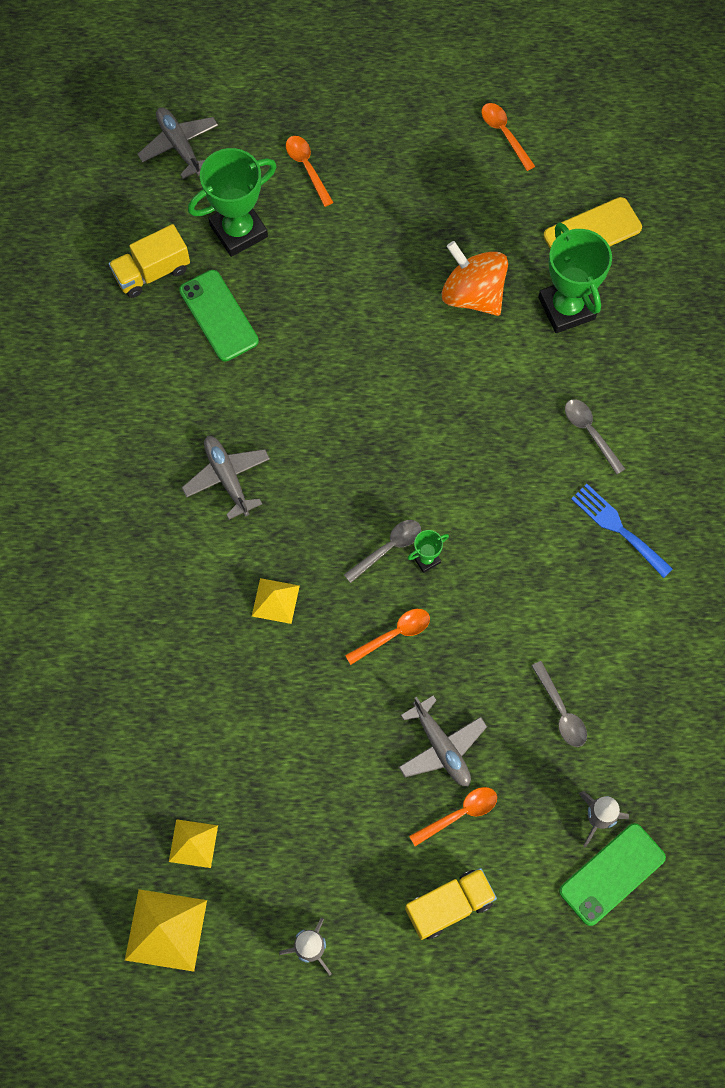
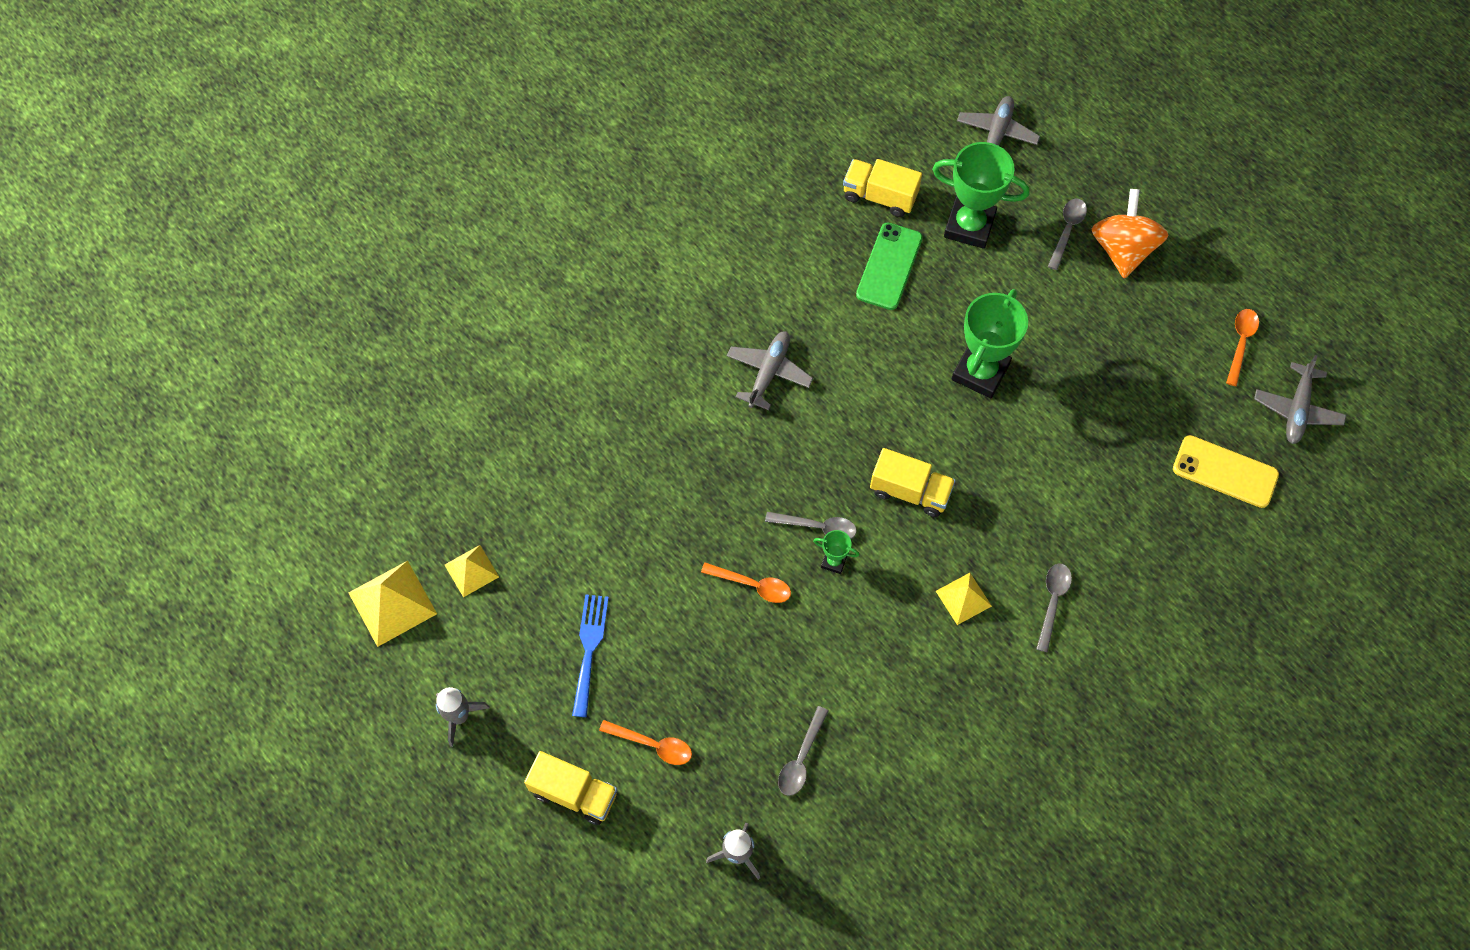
camera: 50 degrees right, 5 degrees down
(275, 601) = (704, 480): yellow pyramid -> yellow pyramid (963, 598)
(307, 167) = (1067, 230): orange spoon -> grey spoon
(418, 457) = (910, 491): none -> yellow truck
(441, 747) = (694, 689): grey plane -> grey plane (1297, 409)
(473, 294) = (1082, 425): orange spinning top -> orange spinning top (1122, 249)
(566, 308) = (1140, 503): green trophy -> green trophy (980, 372)
(612, 874) = (702, 901): green phone -> none
(618, 528) = (992, 685): blue fork -> blue fork (589, 649)

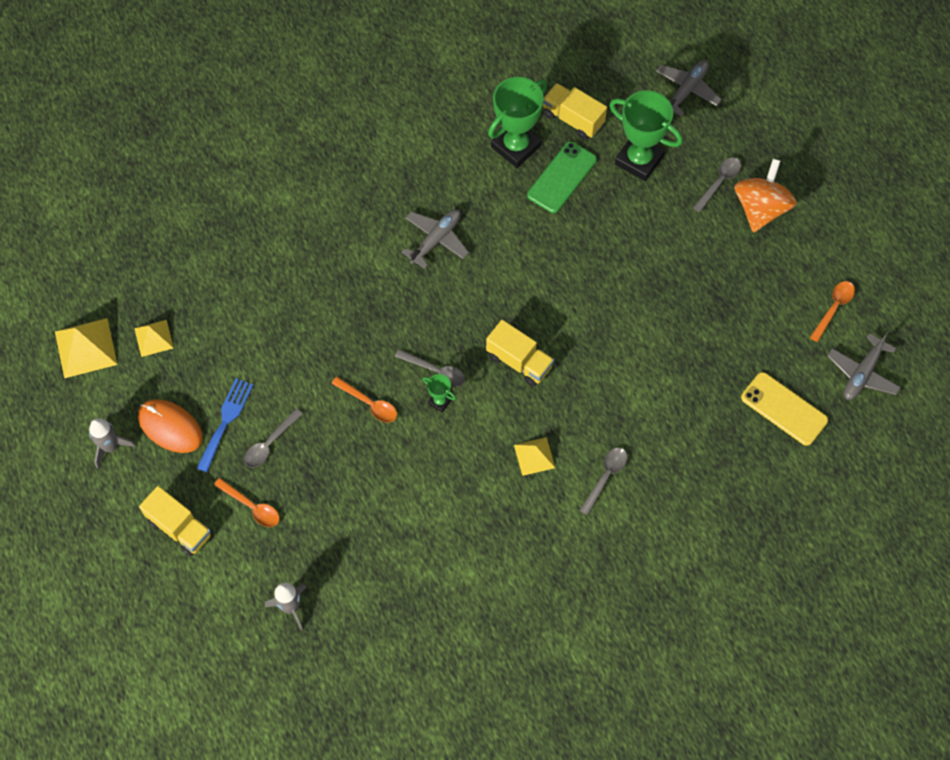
camera: 15 degrees right, 0 degrees up
(525, 673) = (170, 427): none -> orange mouse
(801, 759) = (364, 547): grey spoon -> grey spoon (269, 444)
(980, 372) = (608, 280): green trophy -> green trophy (516, 146)

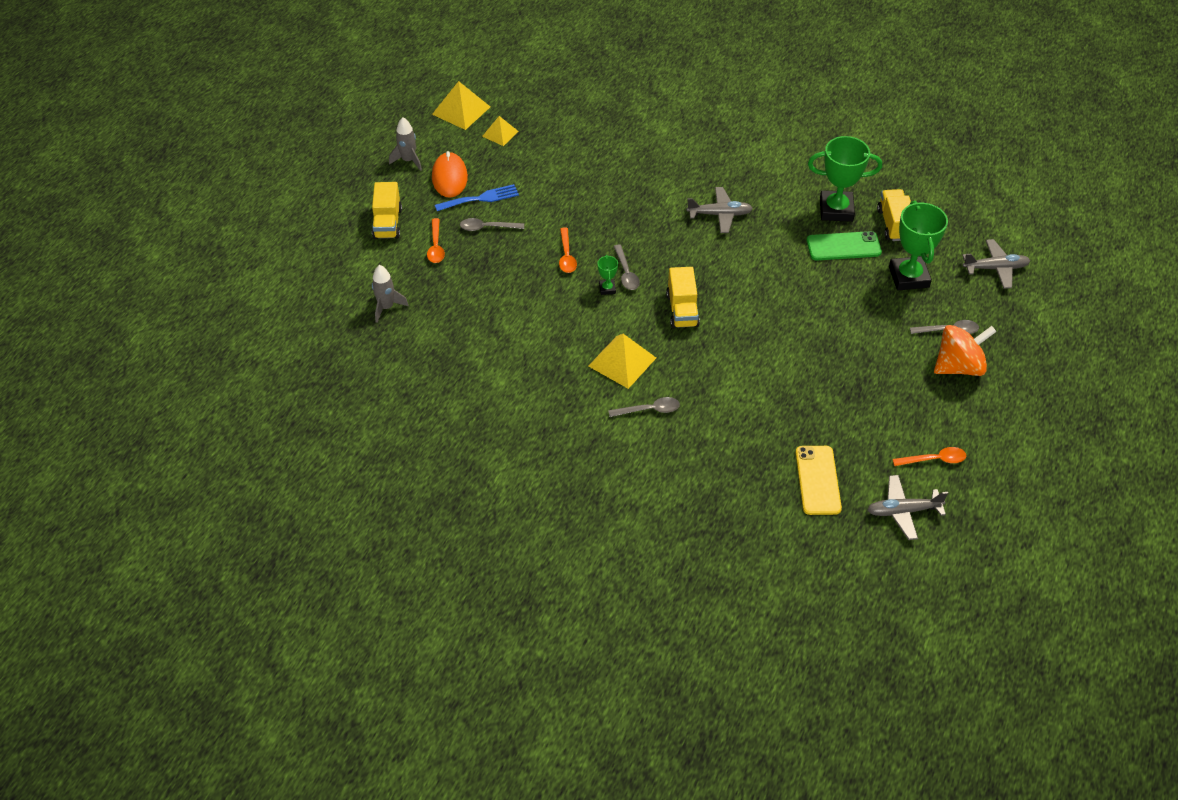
camera: 50 degrees right, 15 degrees down
(534, 456) = (622, 361): yellow pyramid -> yellow pyramid, size x1.62

